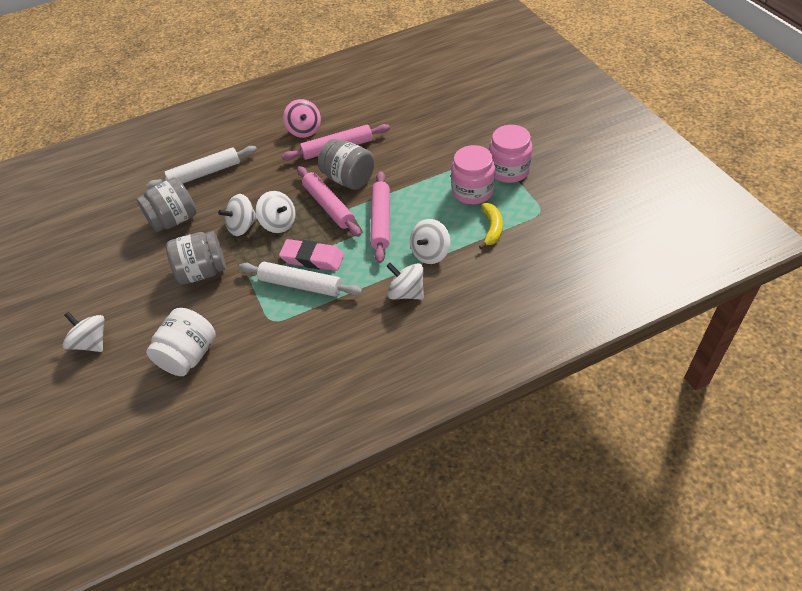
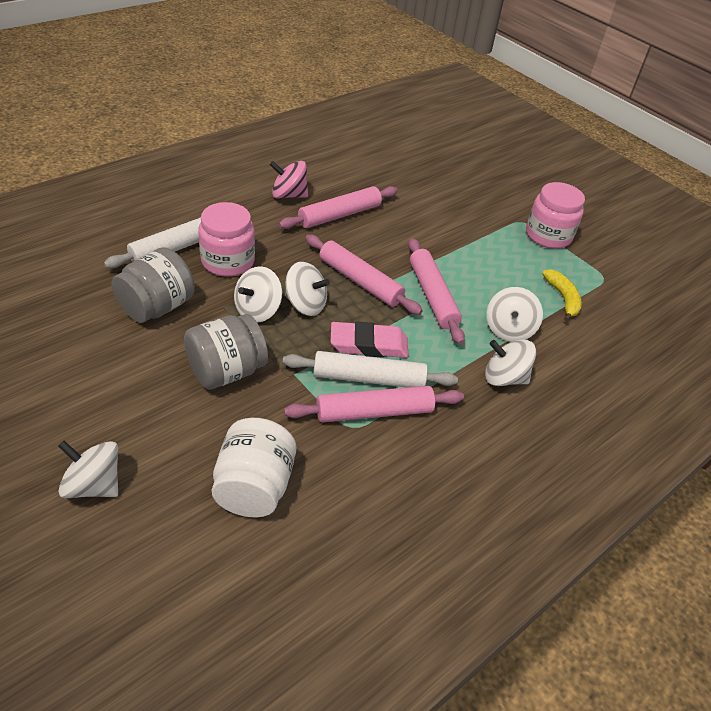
camera: 25 degrees left, 5 degrees down
(293, 311) = (374, 412): none -> pink rolling pin
(304, 130) = (288, 195): pink spinning top -> pink spinning top turned 135 degrees clockwise
(349, 179) = (370, 249): grey jar -> none
(472, 191) = (520, 259): pink jar -> pink jar (228, 261)

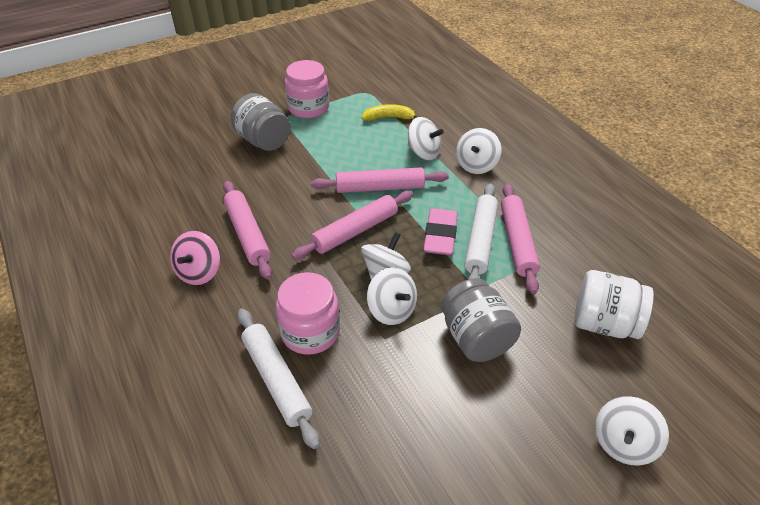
camera: 75 degrees left, 0 degrees up
(157, 307) = (381, 398): grey jar -> grey jar (263, 141)

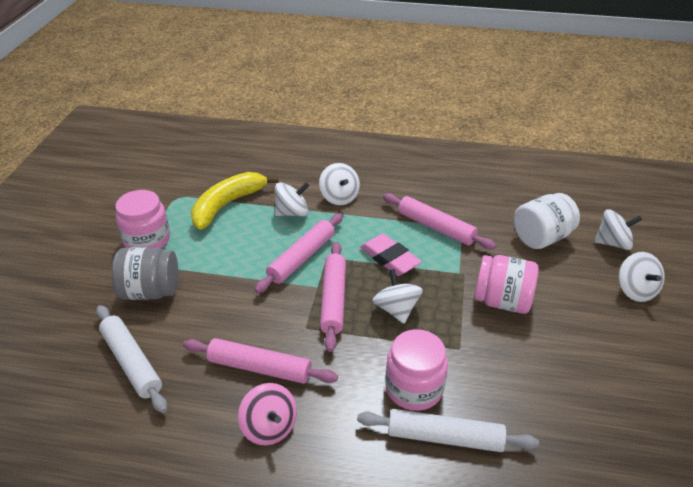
camera: 50 degrees left, 5 degrees down
(389, 117) = (227, 205): yellow banana -> yellow banana, size x1.76
(391, 310) = (436, 328): white spinning top -> white spinning top (613, 243)
(476, 338) = (502, 301): grey jar -> pink jar
(480, 240) = (416, 243): white rolling pin -> white rolling pin (131, 362)

